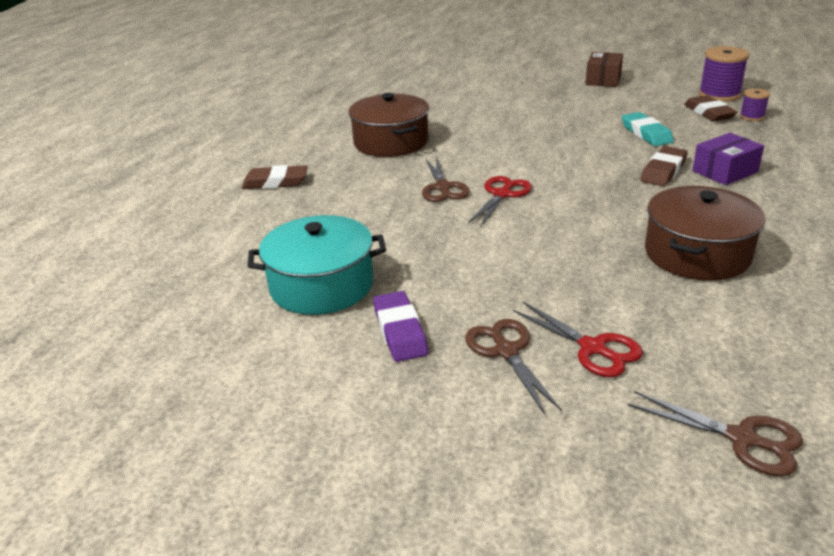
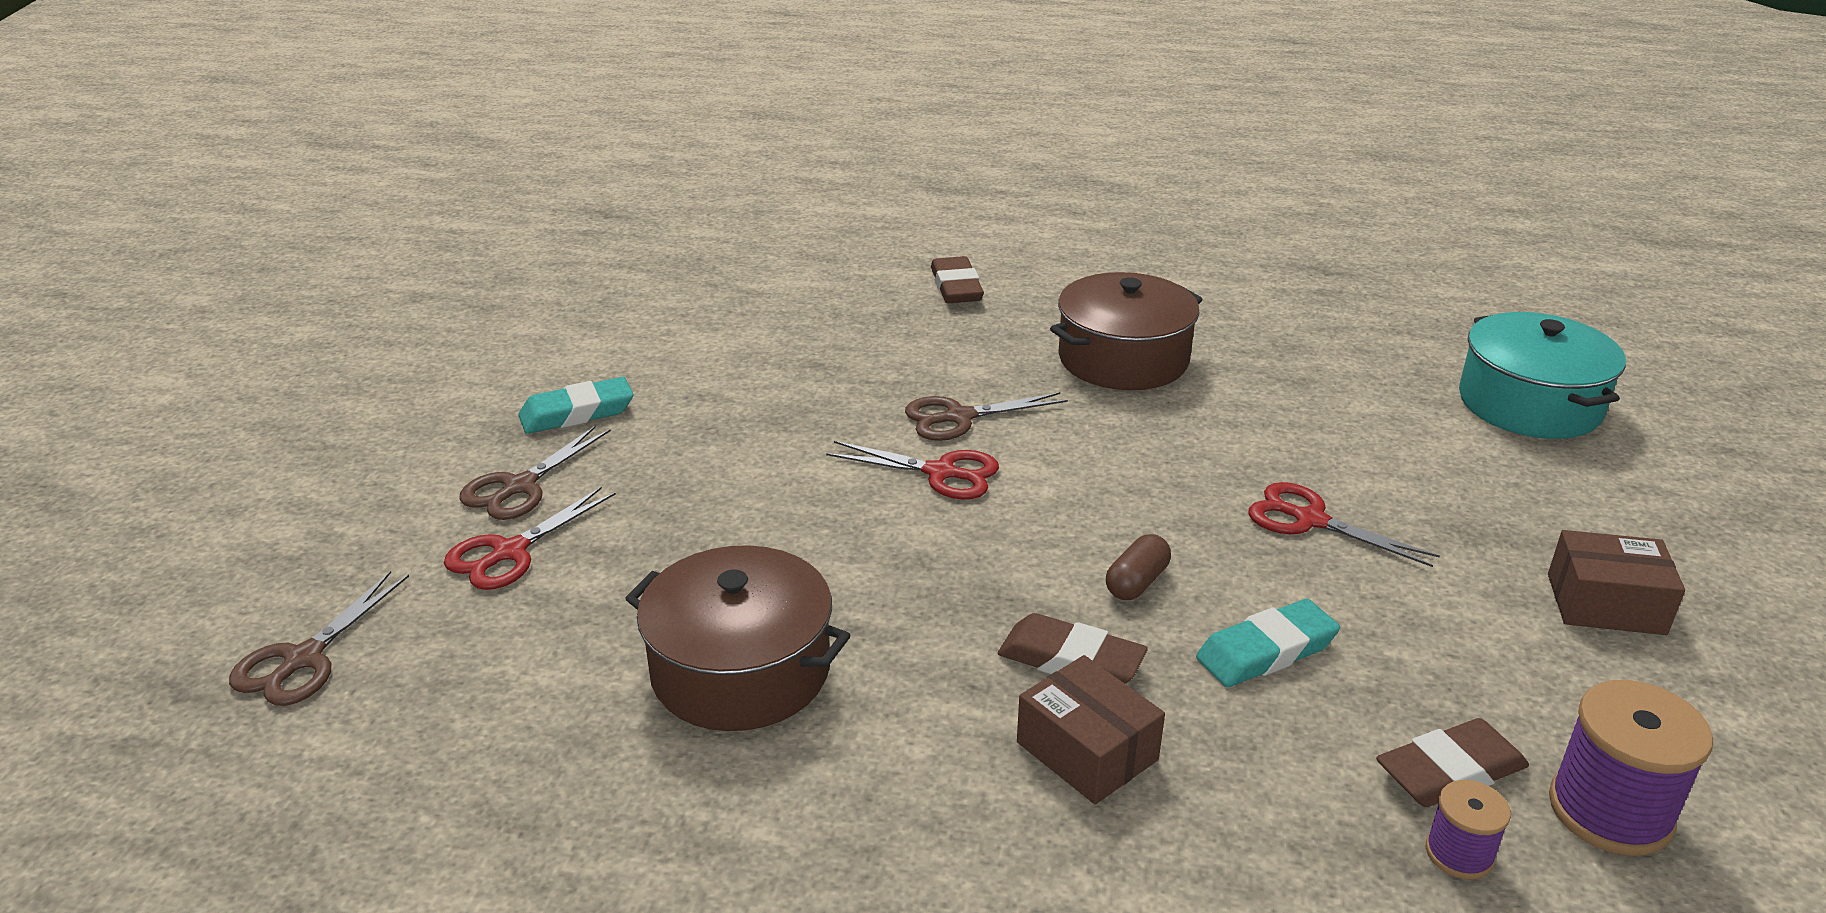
camera: 80 degrees right, 0 degrees up
(321, 285) = (682, 353): turquoise pot -> turquoise pot (1529, 404)
(400, 331) = (577, 413): purple eraser -> turquoise eraser
(506, 351) = (520, 487): brown scissors -> brown scissors turned 150 degrees clockwise
(549, 117) = (1310, 520): none -> red scissors
(601, 154) = (1136, 582): none -> brown capsule
(725, 171) = (1087, 751): purple box -> brown box

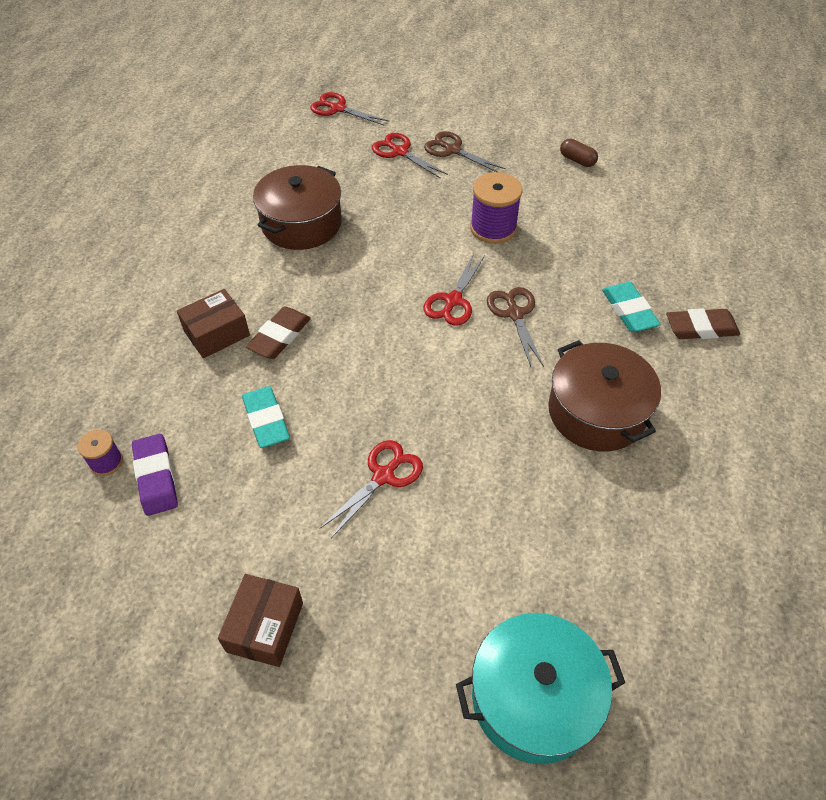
camera: 95 degrees right, 20 degrees up
(304, 659) = (338, 109): brown scissors -> red scissors
(577, 413) = (521, 163): turquoise eraser -> turquoise eraser (629, 311)
(1136, 582) = (336, 373): brown capsule -> brown capsule (577, 160)
(1450, 771) = (156, 477): brown eraser -> purple eraser
(1610, 811) = (105, 542): purple spool -> purple spool (493, 228)

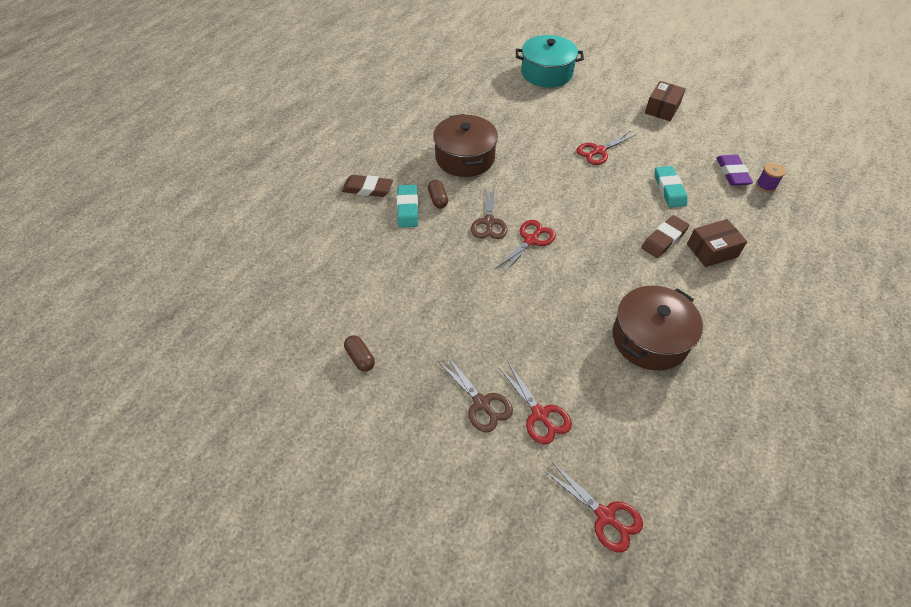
camera: 165 degrees left, 0 degrees up
(493, 228) = (476, 296): purple spool -> none
(598, 332) = (437, 199): none -> brown capsule

